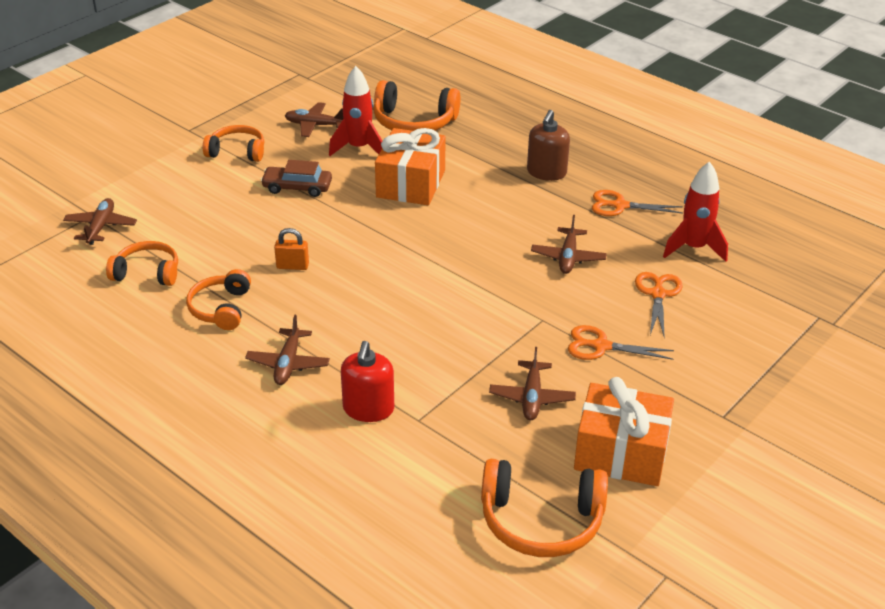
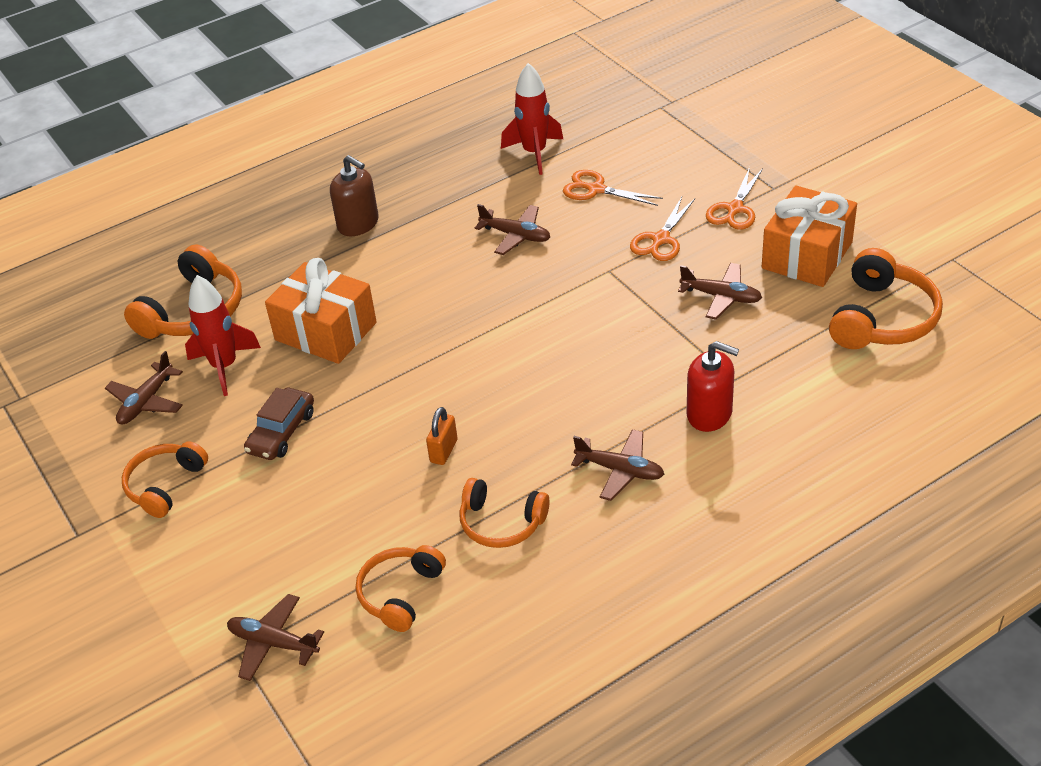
camera: 70 degrees left, 5 degrees up
(620, 206) = (444, 185): orange scissors -> orange scissors (735, 209)

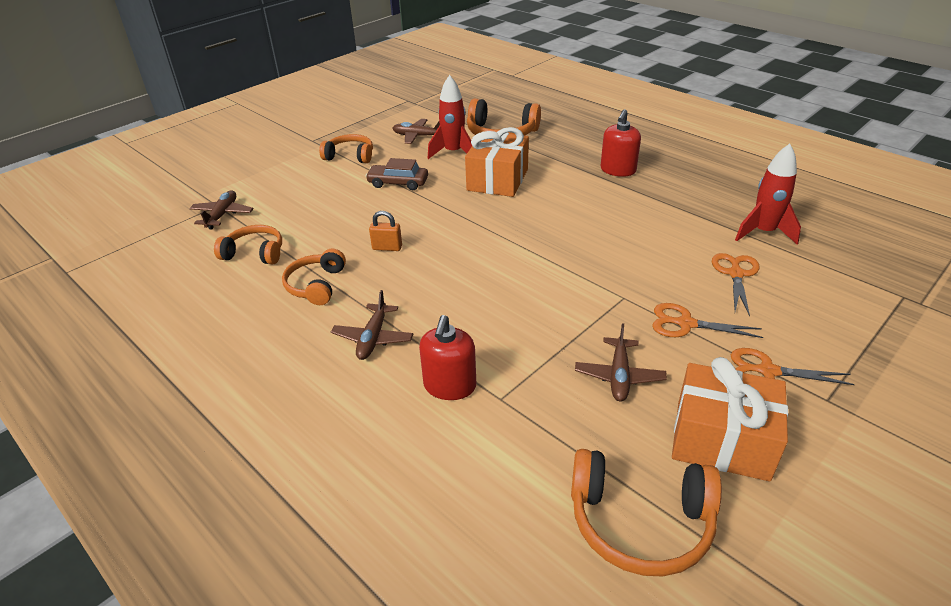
camera: 75 degrees right, 5 degrees down
(358, 224) = (618, 170): brown soap dispenser -> red soap dispenser
(515, 235) = (644, 240): brown plane -> none

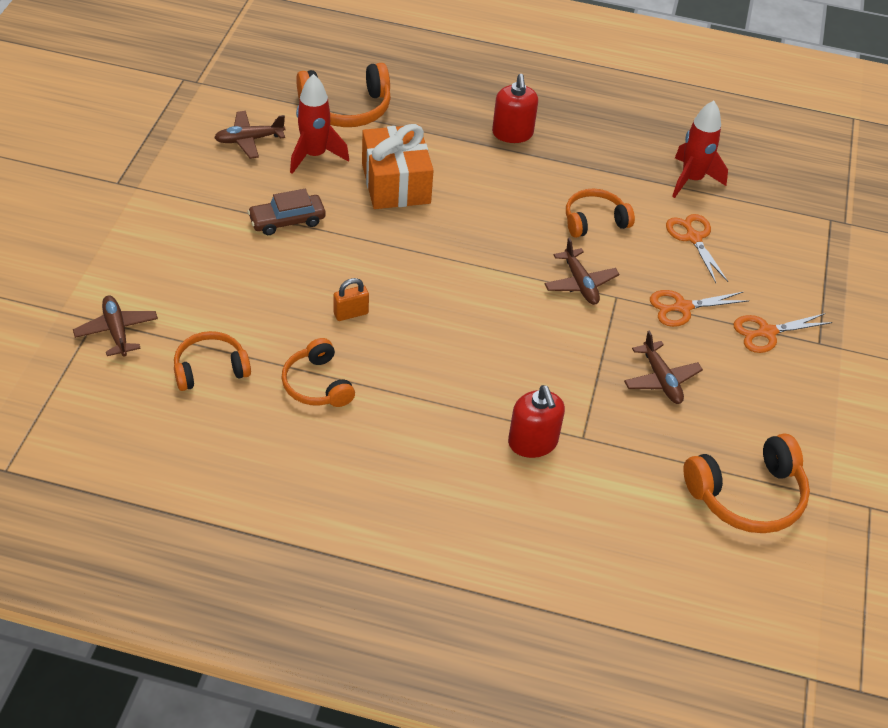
camera: 35 degrees left, 10 degrees up
(350, 156) = (191, 195): orange headphones -> orange headphones (594, 221)
(373, 338) = (426, 421): brown plane -> brown plane (580, 283)
(722, 440) = (765, 407): orange gift -> none

